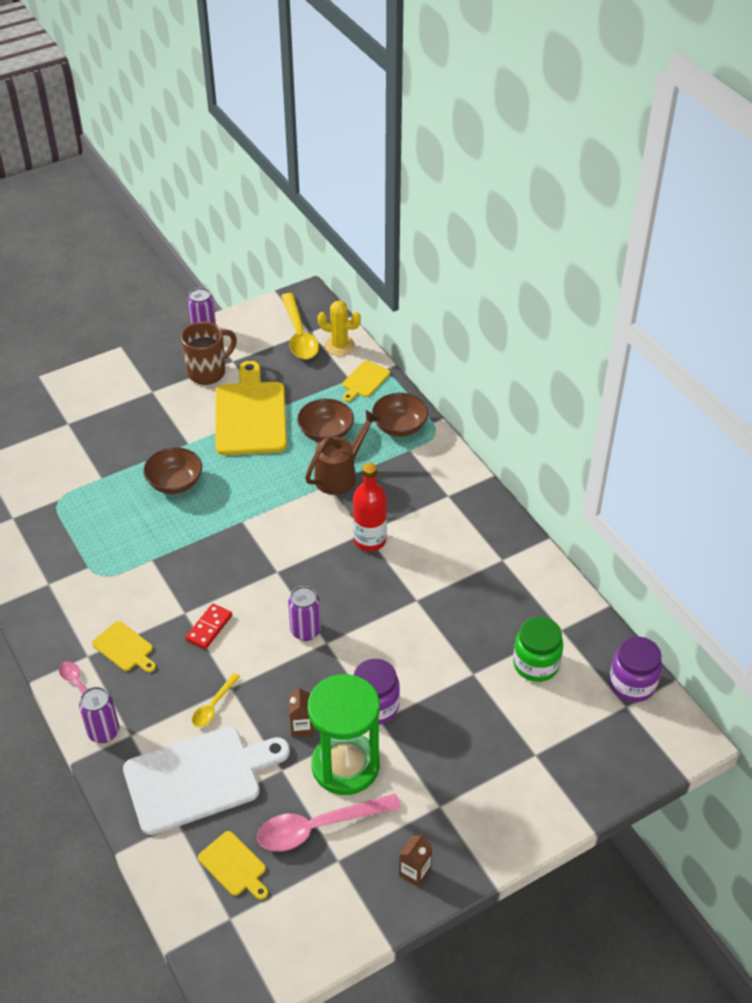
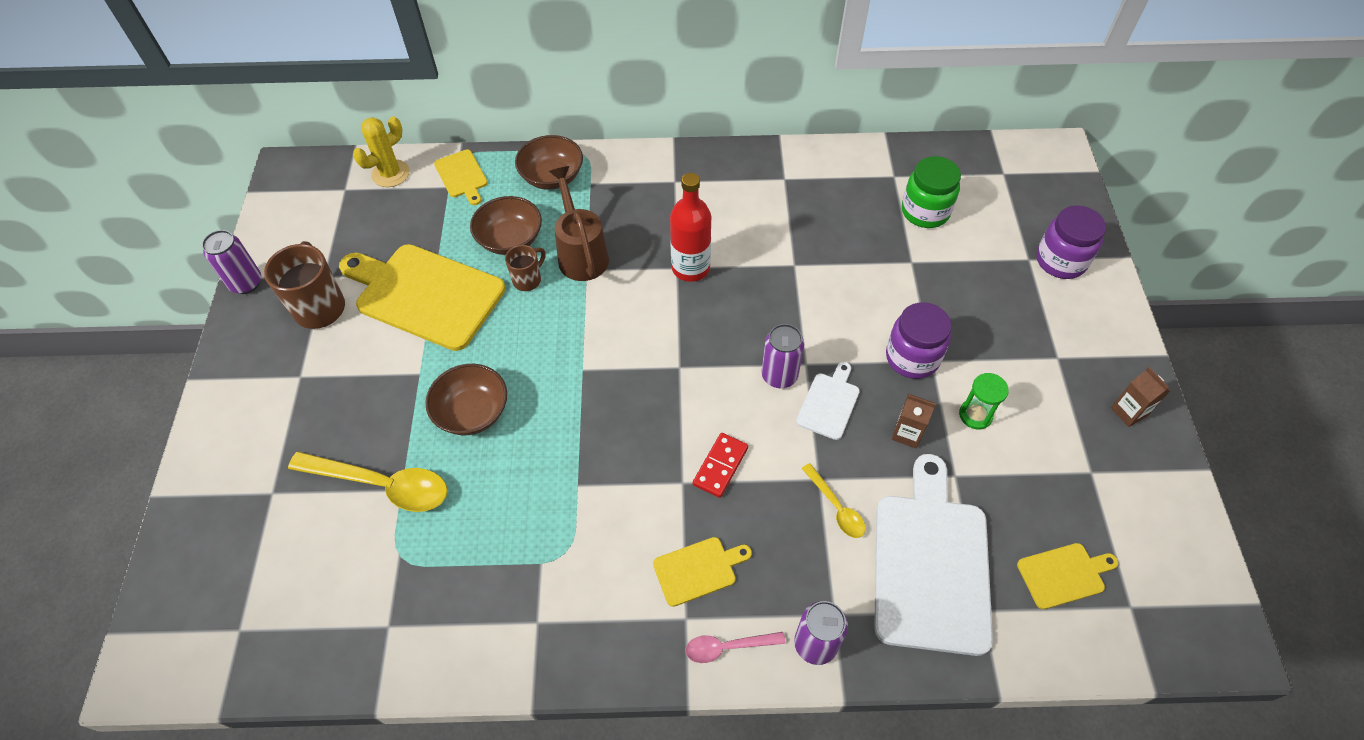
camera: 60 degrees left, 10 degrees up
(209, 628) = (720, 466): red domino -> red domino turned 60 degrees clockwise
(298, 458) = (528, 280): none -> brown mug
(299, 335) = (340, 200): yellow spoon -> yellow spoon (382, 485)
(299, 669) = (829, 403): none -> white cutting board
(318, 827) = (1043, 472): pink spoon -> none
(345, 765) = (975, 415): green hourglass -> green hourglass, size x0.42
(632, 684) = (982, 158): purple jar -> purple jar (1060, 261)

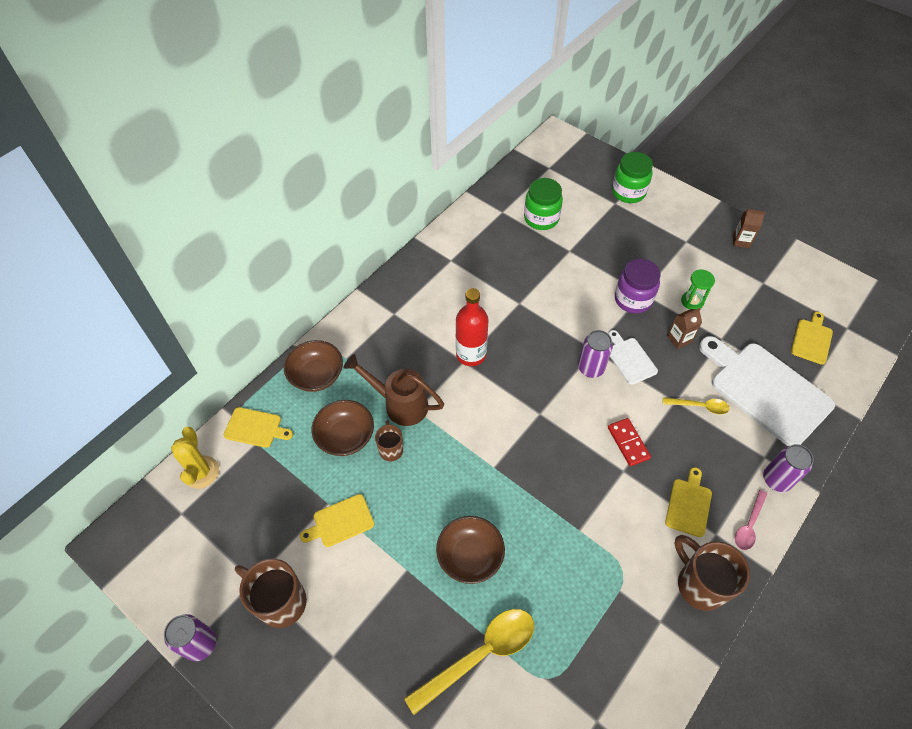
camera: 50 degrees left, 0 degrees up
(425, 295) = (341, 521): yellow cutting board -> yellow cutting board, size x0.47
(610, 636) = (699, 584): none -> brown mug
(1060, 261) = (628, 192): purple jar -> green jar

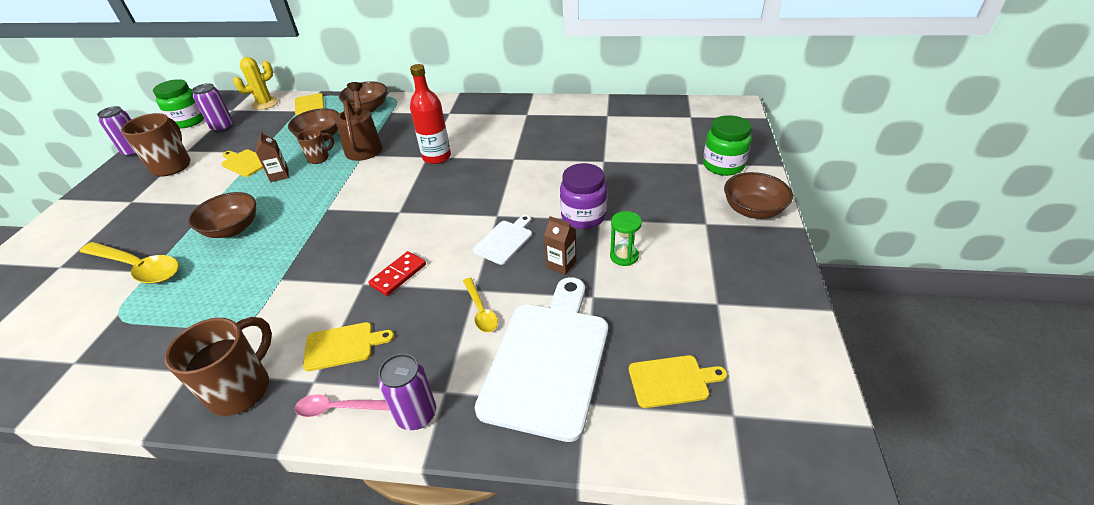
camera: 60 degrees right, 15 degrees down
(541, 218) = (623, 134): green jar -> green jar (189, 121)
(591, 368) = (473, 221): purple can -> purple can (223, 127)
(688, 211) = (753, 210): none -> brown bowl
(741, 241) = (761, 263): brown carton -> brown carton (279, 175)

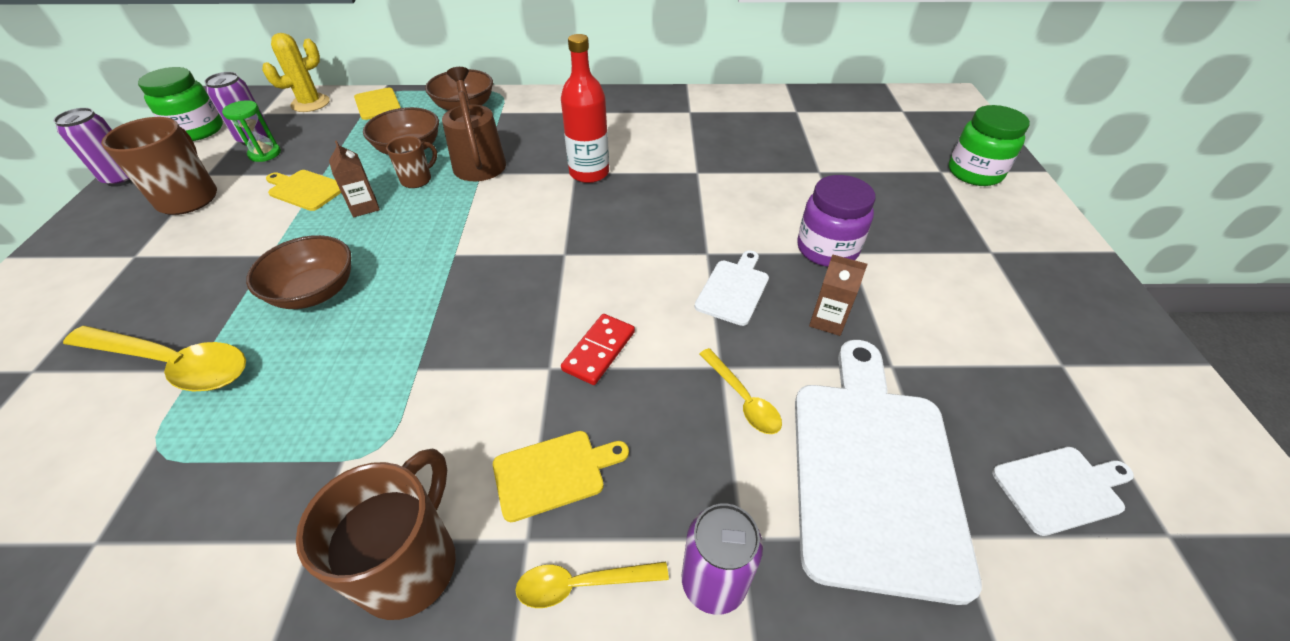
camera: 10 degrees left, 5 degrees up
(337, 408) = (582, 584): pink spoon -> yellow spoon
(624, 256) = (907, 303): green hourglass -> green hourglass (265, 154)
(671, 381) = (1060, 488): yellow cutting board -> white cutting board
(753, 210) = (1041, 231): brown bowl -> none

